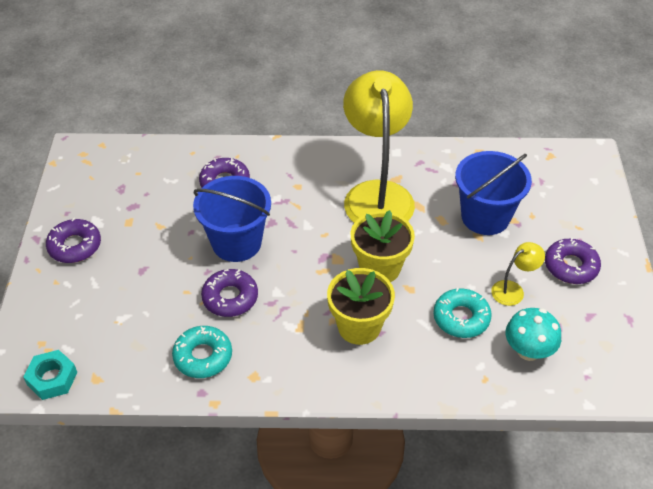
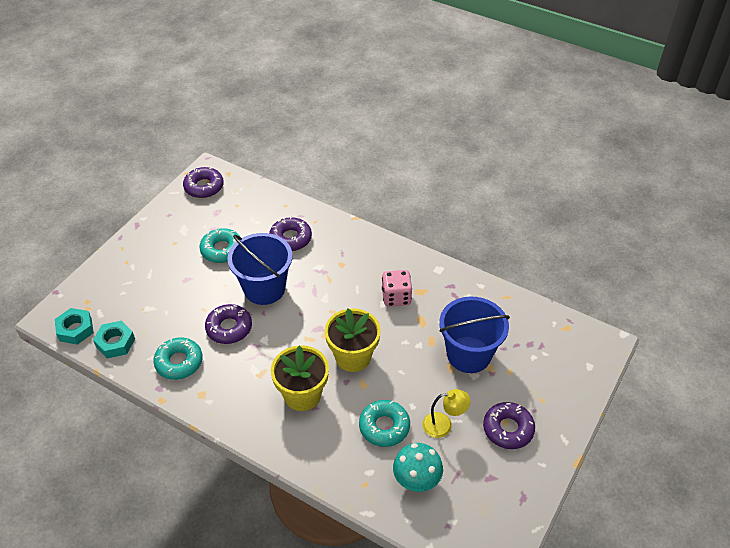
camera: 30 degrees right, 0 degrees up
(75, 246) = (156, 241): purple donut -> purple donut (204, 187)
(112, 370) = (115, 343): none -> turquoise nut
(158, 224) = (222, 250): none -> turquoise donut
(377, 194) = (396, 297): yellow lamp -> pink dice

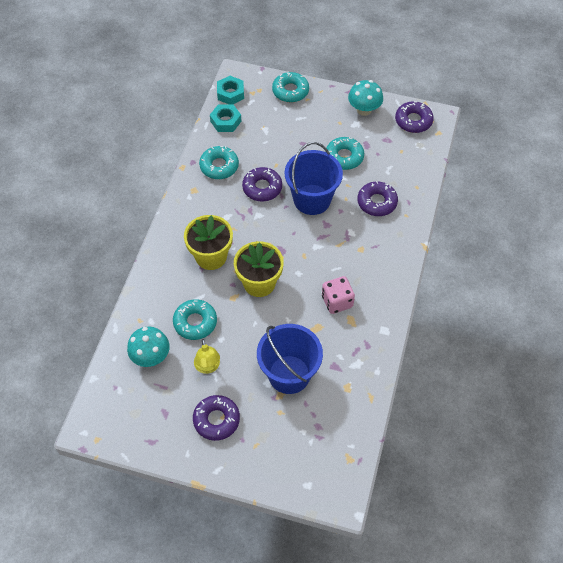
camera: 75 degrees right, 10 degrees up
(106, 273) = (290, 91): none -> turquoise donut
(168, 219) = (364, 110): none -> turquoise mushroom

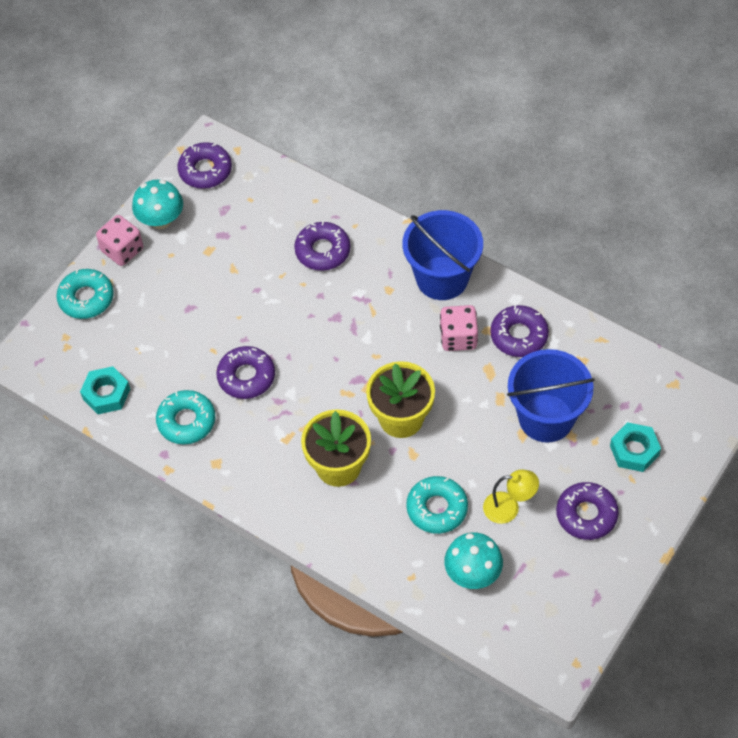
camera: 70 degrees left, 0 degrees up
(230, 93) = (55, 375): turquoise nut -> turquoise nut (634, 450)
(312, 199) = (289, 323): blue bucket -> blue bucket (442, 278)
(333, 97) = (122, 250): none -> pink dice
(344, 157) = (233, 266): turquoise donut -> none
(353, 340) = (519, 335): none -> purple donut

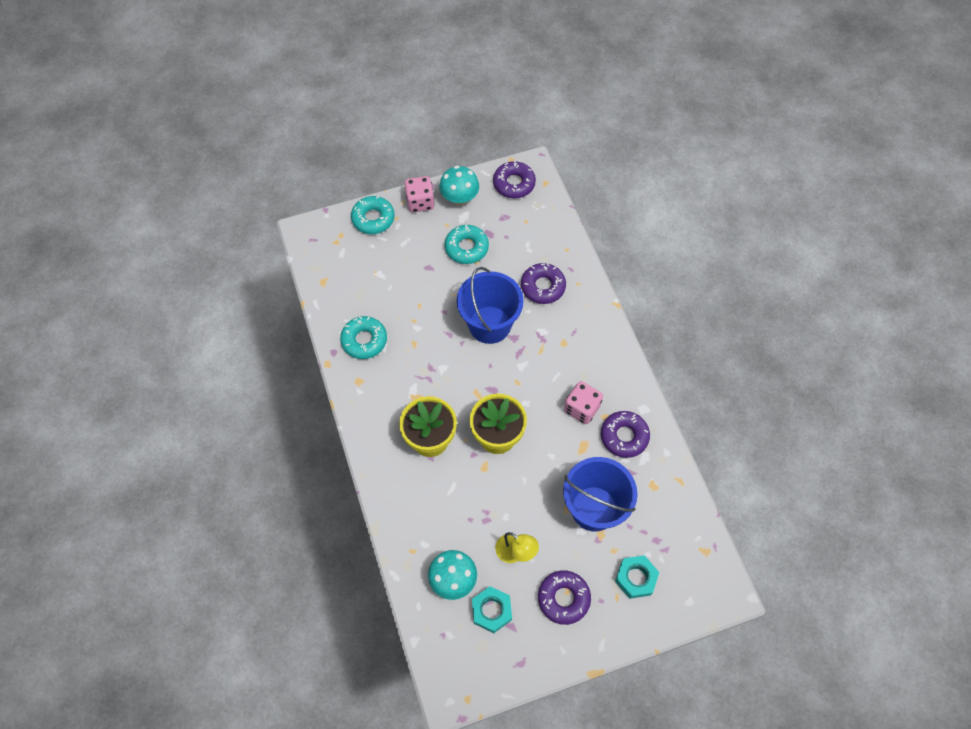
camera: 35 degrees right, 5 degrees up
(106, 394) = (333, 288): turquoise nut -> turquoise nut (491, 611)
(246, 377) = (424, 337): purple donut -> none
(437, 508) = (468, 516): turquoise donut -> turquoise donut (466, 248)
(442, 278) = (605, 359): blue bucket -> blue bucket (489, 324)

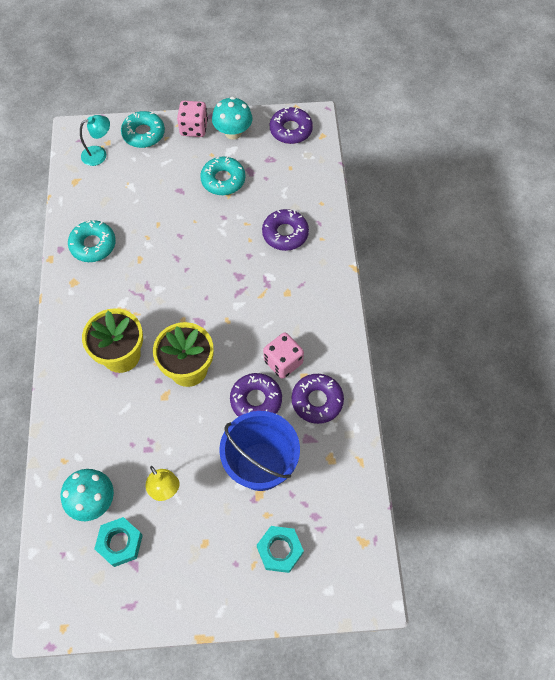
camera: 15 degrees right, 0 degrees up
(337, 249) = (99, 154): none -> turquoise lamp
(489, 324) = (219, 258): blue bucket -> none
(563, 598) = (197, 551): purple donut -> purple donut (256, 400)

